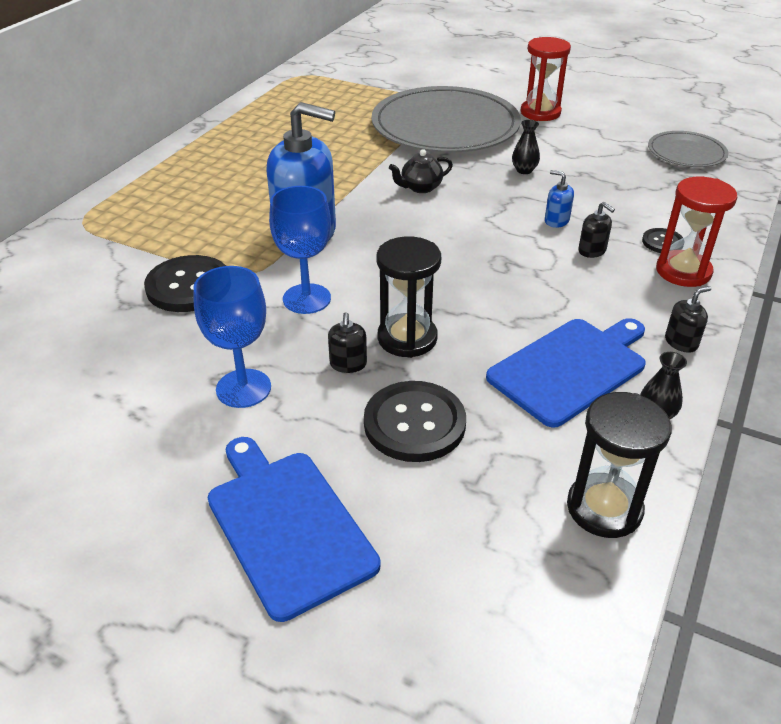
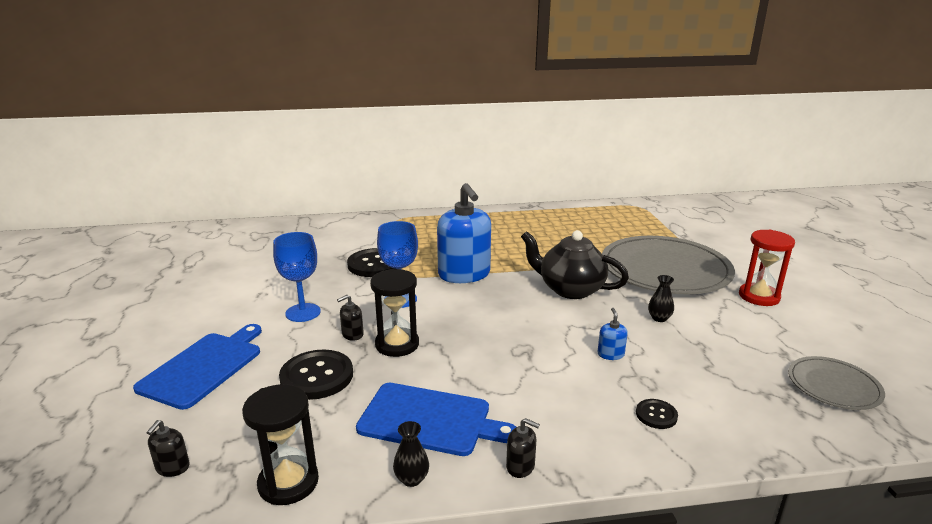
camera: 55 degrees right, 15 degrees down
(420, 187) = (570, 289): black teapot -> black teapot, size x1.95
(592, 251) = (592, 383): black soap dispenser -> black soap dispenser (172, 467)
(683, 271) = (627, 439): red hourglass -> none

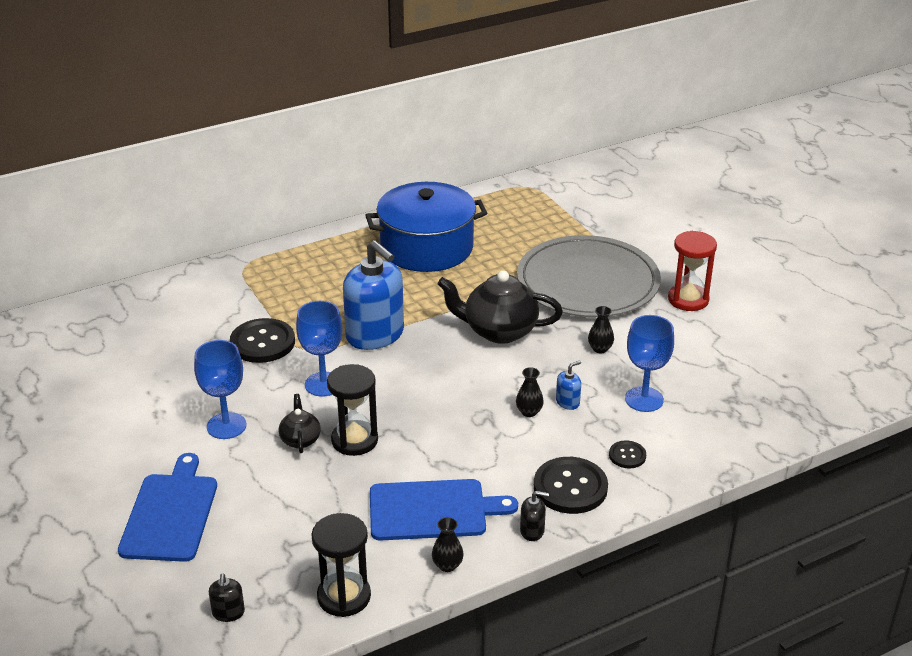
camera: 20 degrees left, 10 degrees up
(317, 376) = (296, 495): black button -> black button (570, 487)
(352, 334) = (300, 440): black soap dispenser -> black teapot
(538, 229) = (427, 247): none -> blue pot
(569, 355) = (529, 412): none -> black vase
(610, 354) = (567, 402): blue soap dispenser -> blue soap dispenser turned 75 degrees clockwise
(691, 367) = (644, 399): none -> blue goblet
(833, 386) = (767, 389): grey plate -> none

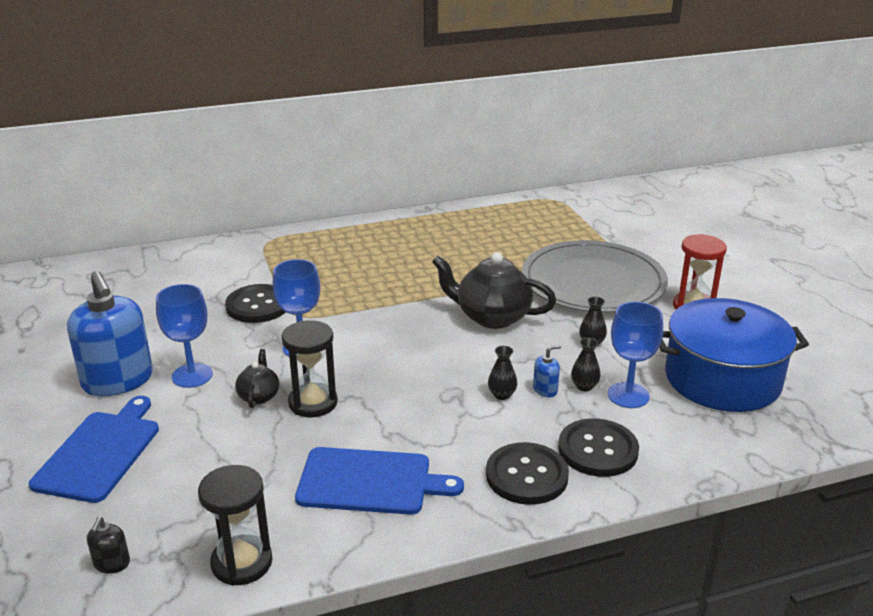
camera: 10 degrees right, 5 degrees down
(375, 335) = (368, 309): blue soap dispenser -> blue soap dispenser (118, 380)
(427, 247) = (443, 240): blue pot -> blue pot (722, 379)
(447, 565) = (367, 543): black vase -> black vase (584, 386)
(532, 531) = (472, 517): black soap dispenser -> none
(627, 455) = (597, 450): black button -> black button, size x1.94

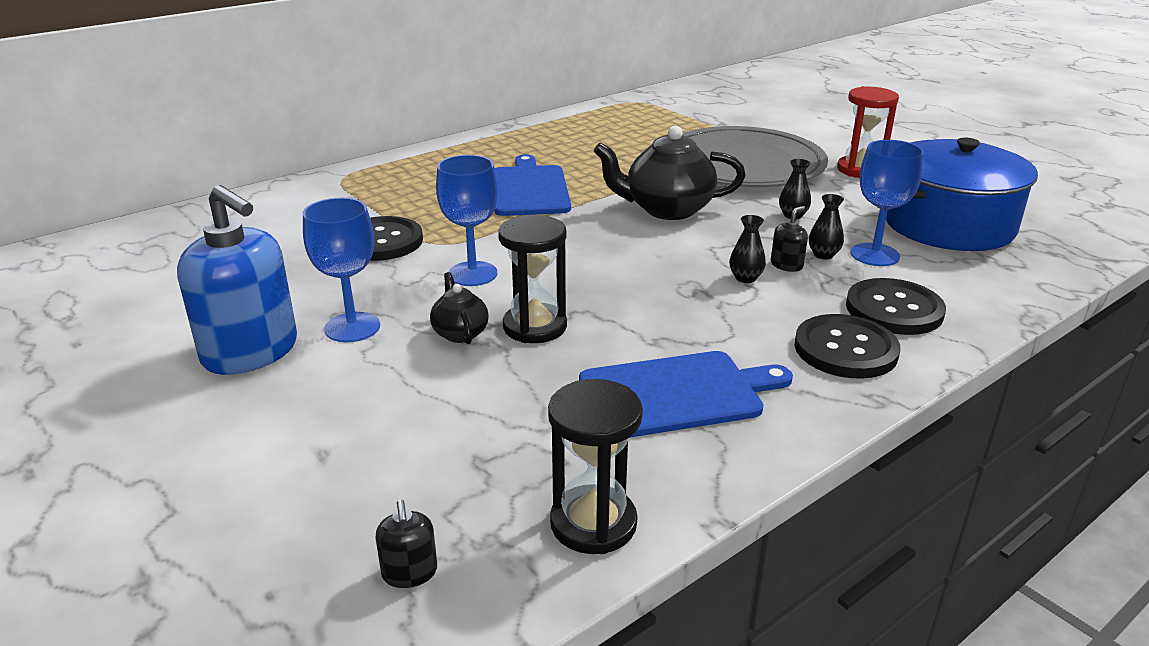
camera: 20 degrees left, 0 degrees up
(100, 452) = (288, 439): blue cutting board -> blue cutting board (529, 189)
(545, 390) = (786, 265): blue soap dispenser -> black soap dispenser

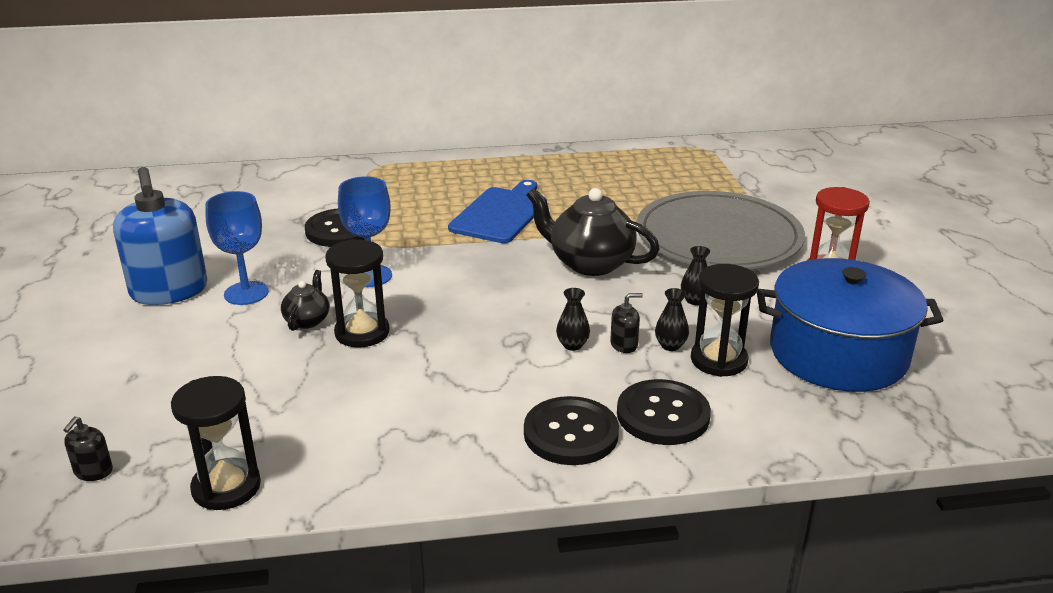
camera: 30 degrees right, 0 degrees up
(677, 394) = (394, 420): blue cutting board -> none
(874, 255) = (719, 360): blue goblet -> black hourglass

